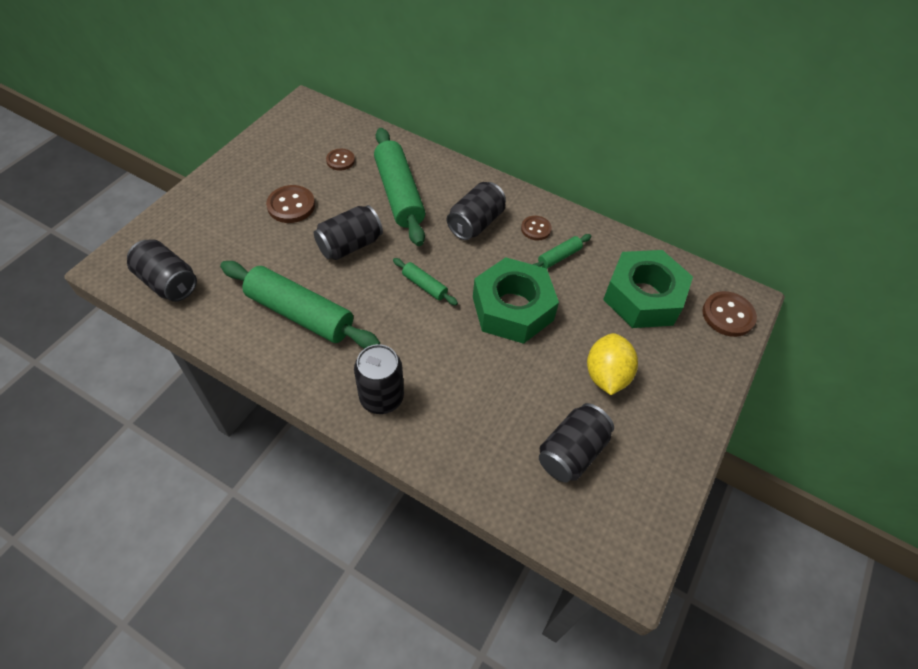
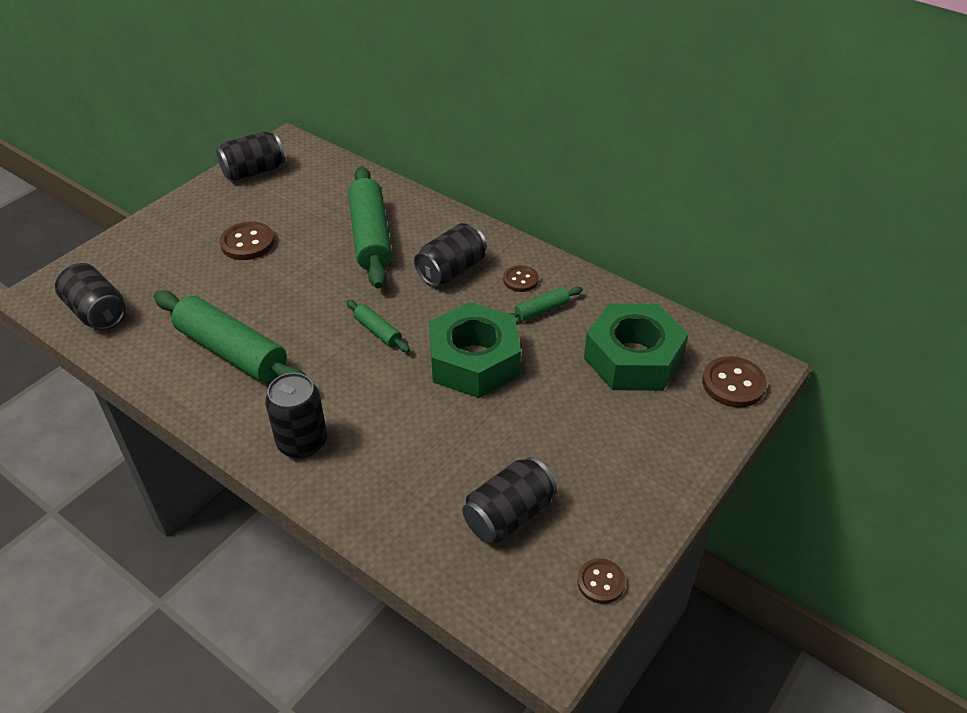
camera: 10 degrees right, 10 degrees down
(340, 160) = (313, 200): brown button -> brown button (601, 582)
(350, 245) = (303, 286): black can -> black can (254, 171)
(606, 375) = (569, 438): yellow lemon -> none

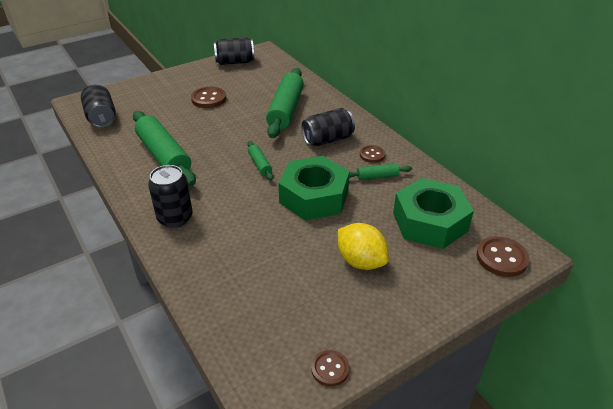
camera: 20 degrees right, 5 degrees down
(509, 515) = (286, 302): black can -> none
(574, 435) = (361, 261): none -> yellow lemon

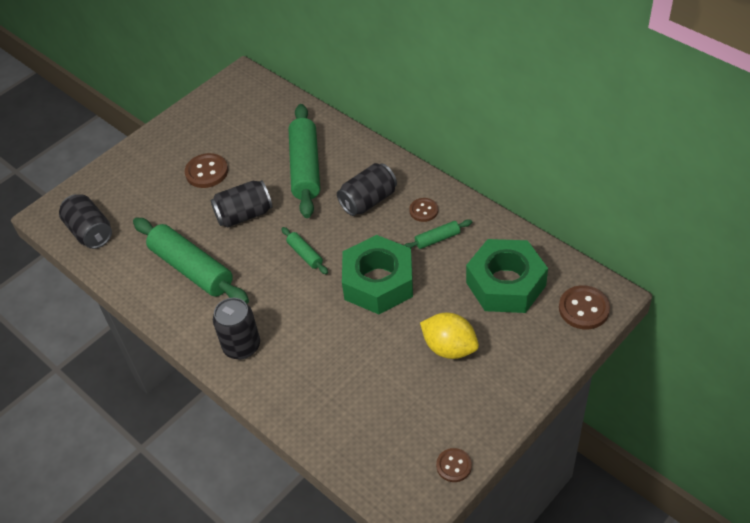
camera: 10 degrees left, 10 degrees up
(235, 62) = (214, 104): black can -> black can (244, 215)

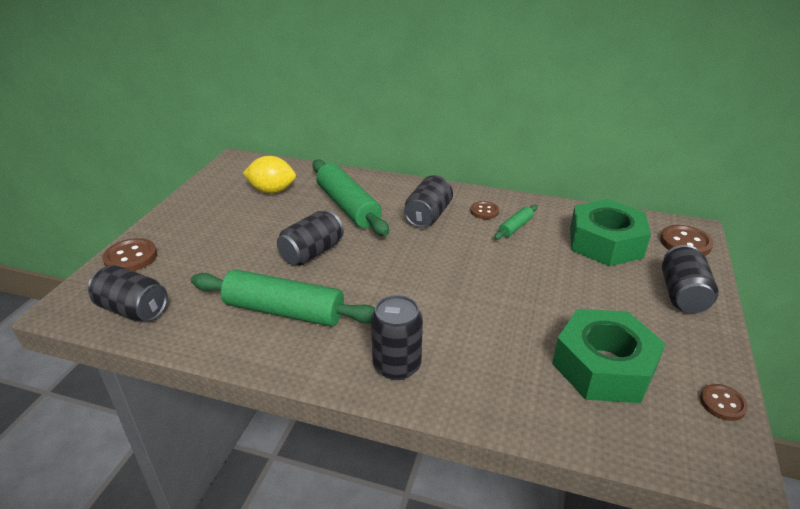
camera: 30 degrees left, 15 degrees down
(207, 172) = (246, 230): brown button -> brown button (131, 257)
(305, 254) = (401, 268): green rolling pin -> none
(378, 282) = (493, 271): green nut -> green nut (604, 366)
(449, 348) = (609, 302): yellow lemon -> yellow lemon (272, 191)
(522, 362) = (682, 295): none -> black can

